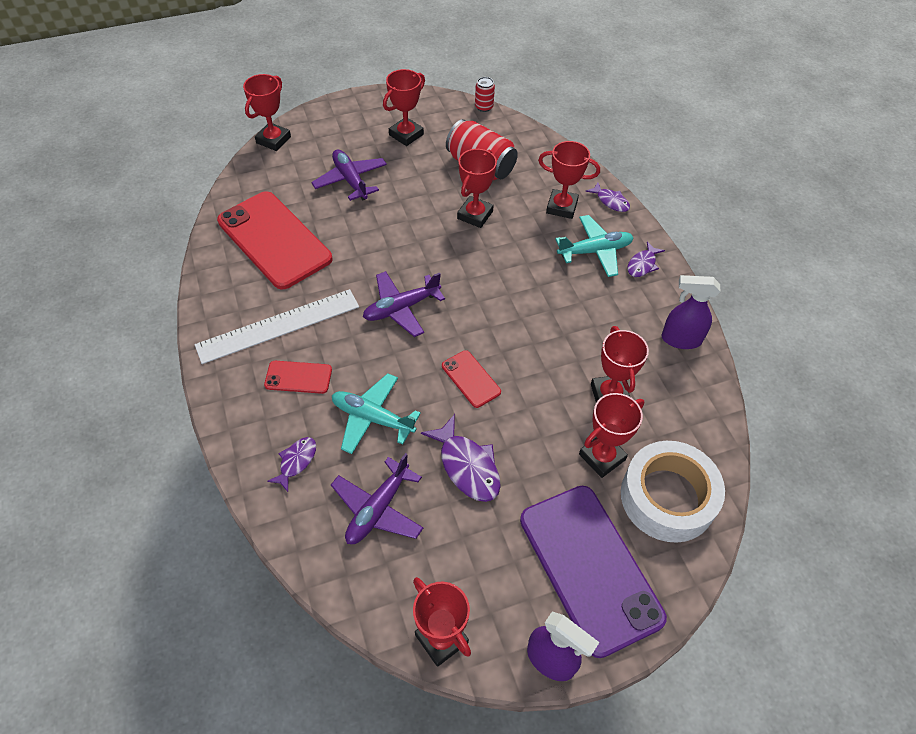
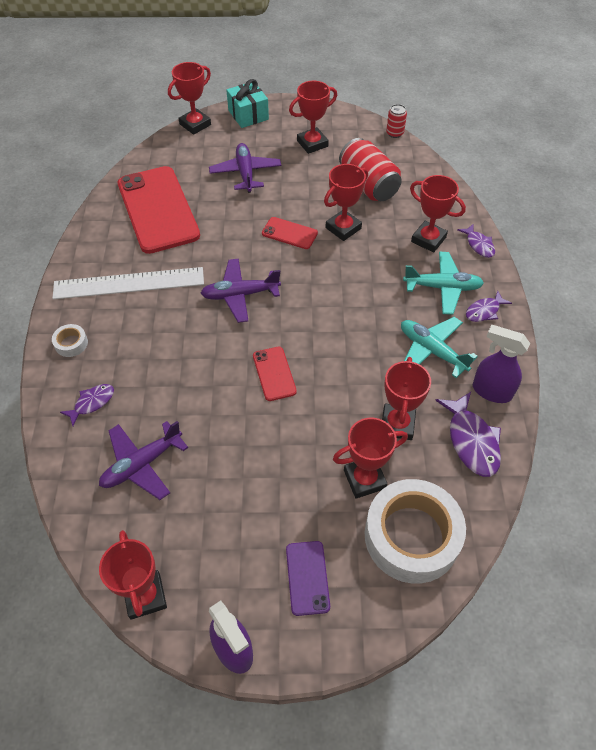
camera: 20 degrees right, 0 degrees up
(244, 406) = (71, 343): none -> white tape
(298, 377) = (126, 331): red phone -> red phone (289, 233)
(326, 118) = (248, 115): none -> turquoise gift
(372, 418) = (172, 384): turquoise plane -> turquoise plane (432, 351)
(467, 466) = (236, 450): purple fish -> purple fish (471, 441)
(590, 567) = (307, 577): purple phone -> purple phone, size x0.45

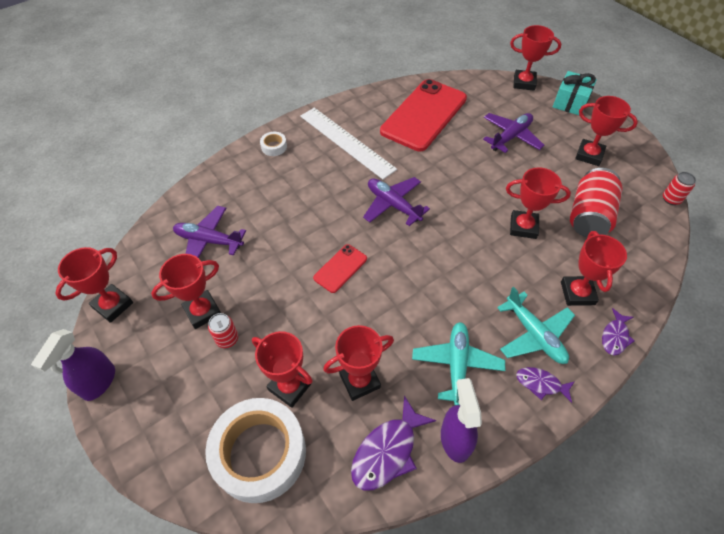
camera: 55 degrees right, 0 degrees up
(92, 403) = (237, 186): purple fish -> none
(226, 512) = (202, 311): none -> red trophy
(276, 505) = (227, 339): none -> red can
(289, 233) = (481, 197): red phone -> none
(307, 577) = (179, 396): purple phone -> none

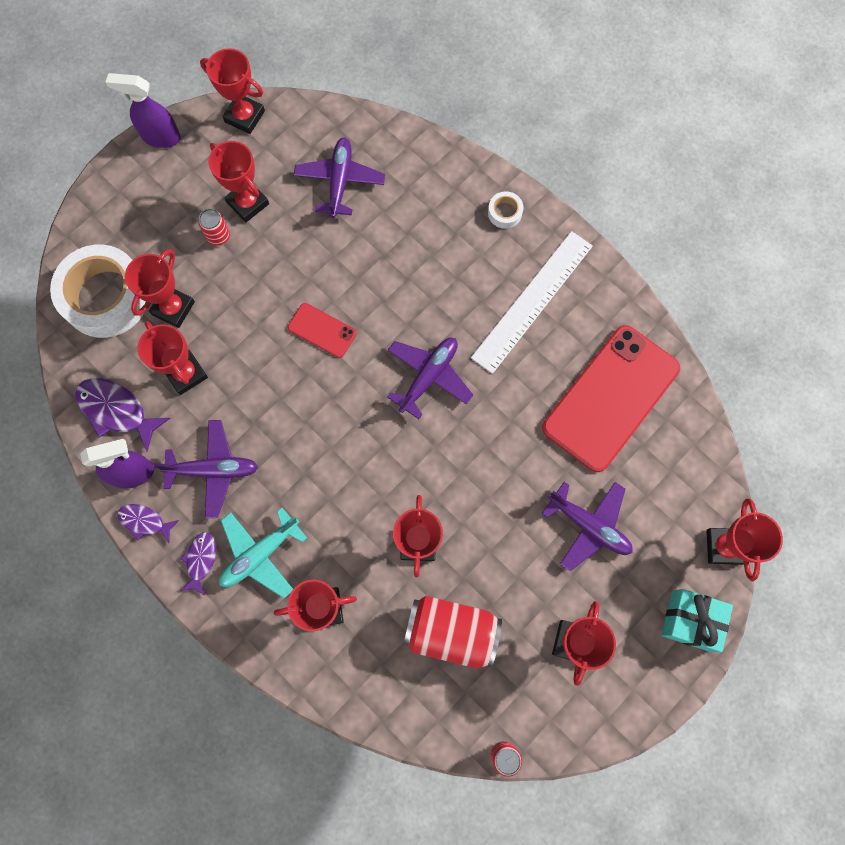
camera: 80 degrees right, 20 degrees up
(424, 115) = (610, 398): red phone -> red phone turned 75 degrees counterclockwise
(457, 365) = (213, 470): turquoise plane -> purple plane
(615, 336) = (268, 648): purple fish -> purple fish (144, 521)

